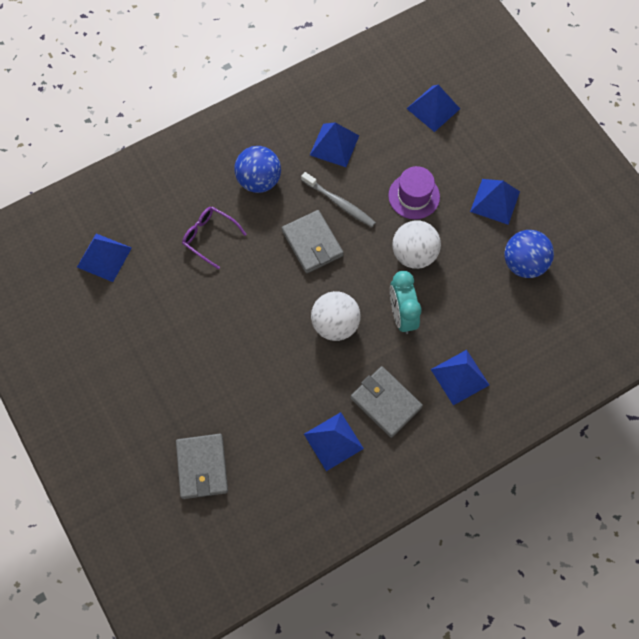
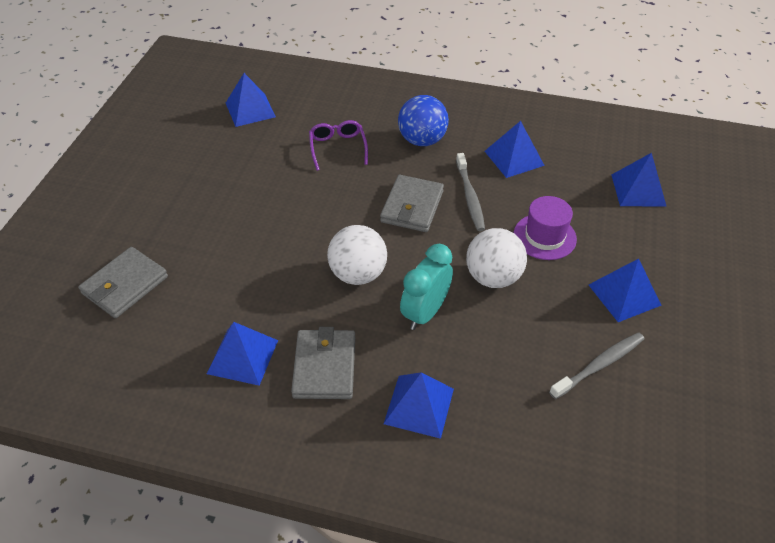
camera: 45 degrees right, 20 degrees down
(523, 263) = (599, 365): blue ball -> grey toothbrush

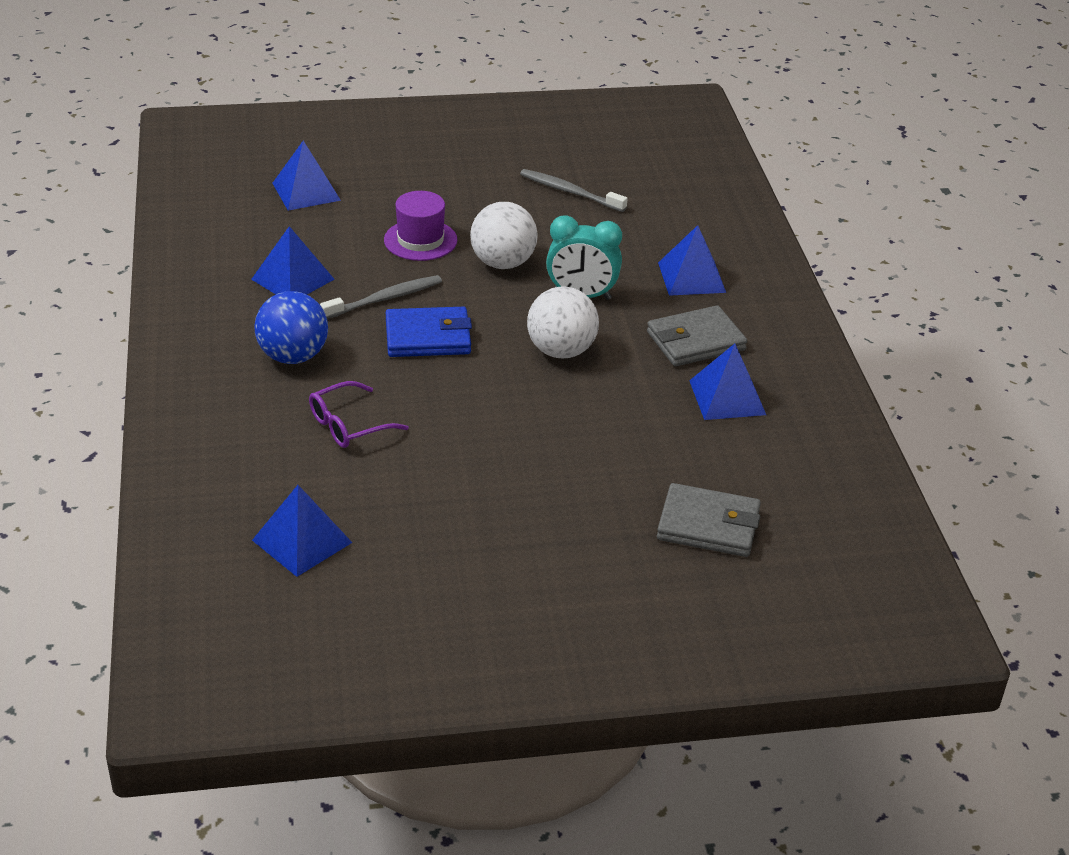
camera: 115 degrees left, 10 degrees down
(412, 206) = (428, 337): grey wallet -> blue wallet
(624, 295) = (473, 187): blue pyramid -> none

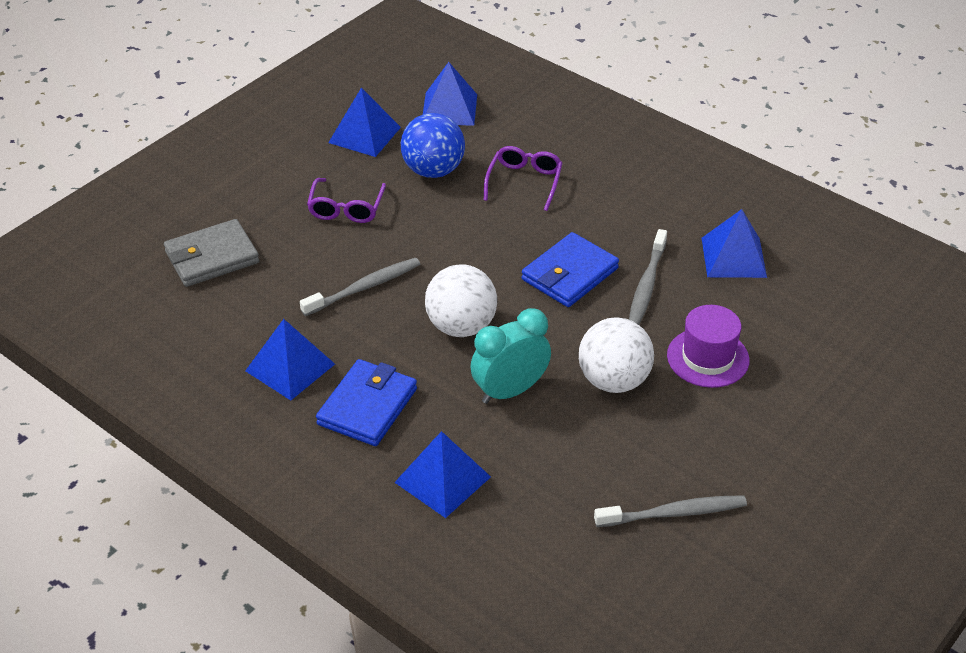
camera: 140 degrees right, 5 degrees up
(293, 356) = (632, 202): blue ball -> blue ball (433, 170)
(306, 191) = (869, 343): blue pyramid -> blue pyramid (364, 135)
(535, 497) = (346, 208): none -> purple glasses
(602, 421) = (364, 288): none -> grey toothbrush
(695, 341) = (367, 407): grey wallet -> blue wallet

